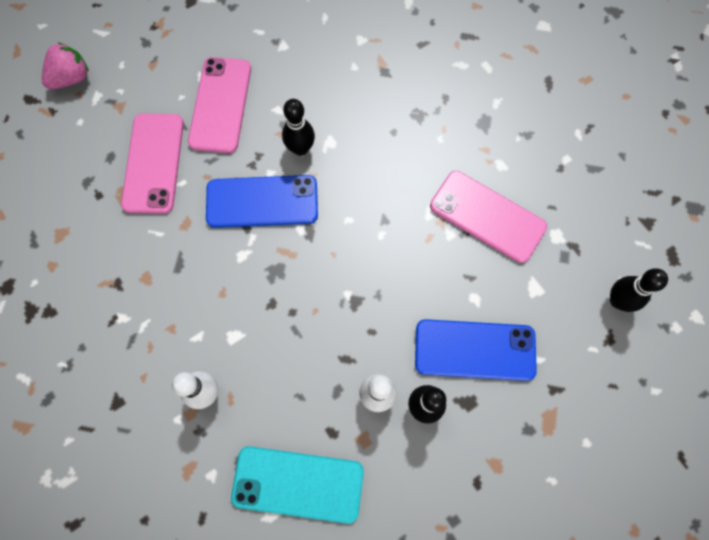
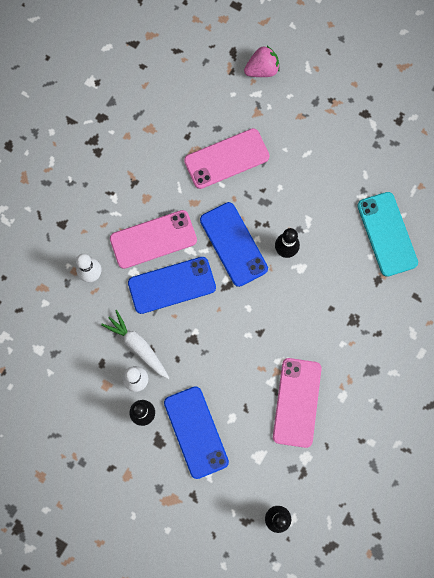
camera: 65 degrees right, 5 degrees up
(71, 78) = (262, 70): pink strawberry -> pink strawberry turned 45 degrees counterclockwise
(220, 105) = (292, 179): pink phone -> pink phone (153, 239)
(274, 296) = (172, 285): none -> blue phone
(298, 483) = (62, 357): turquoise phone -> turquoise phone (387, 234)
(332, 374) = (138, 346): none -> white carrot

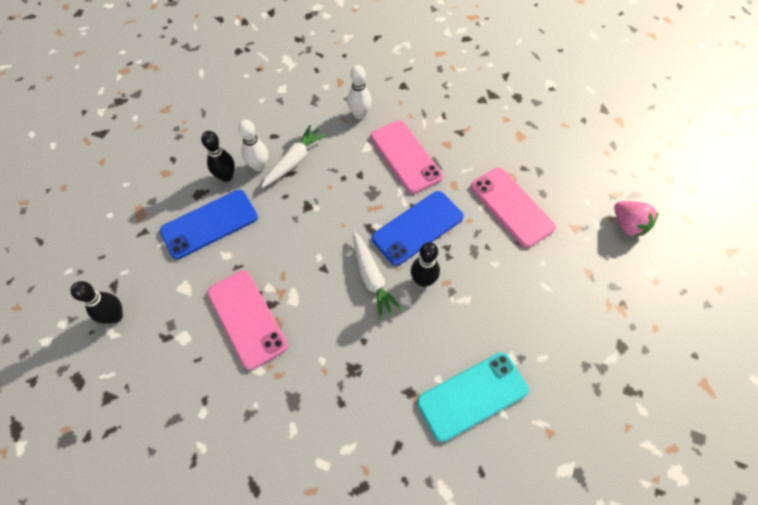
camera: 80 degrees right, 15 degrees down
(172, 285) = (361, 179): blue phone -> none
(276, 292) = (372, 278): none -> white carrot
(297, 402) = (247, 318): pink phone -> pink phone turned 60 degrees clockwise

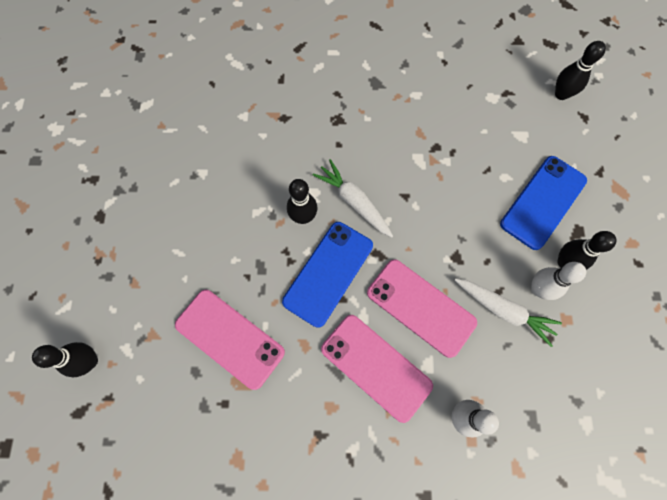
camera: 160 degrees right, 10 degrees up
(247, 318) = (449, 129): pink phone -> pink phone (421, 307)
(294, 161) = (503, 310): white carrot -> white carrot turned 75 degrees counterclockwise
(472, 396) = (230, 131): turquoise phone -> none
(628, 225) = (90, 361): pink strawberry -> black bowling pin

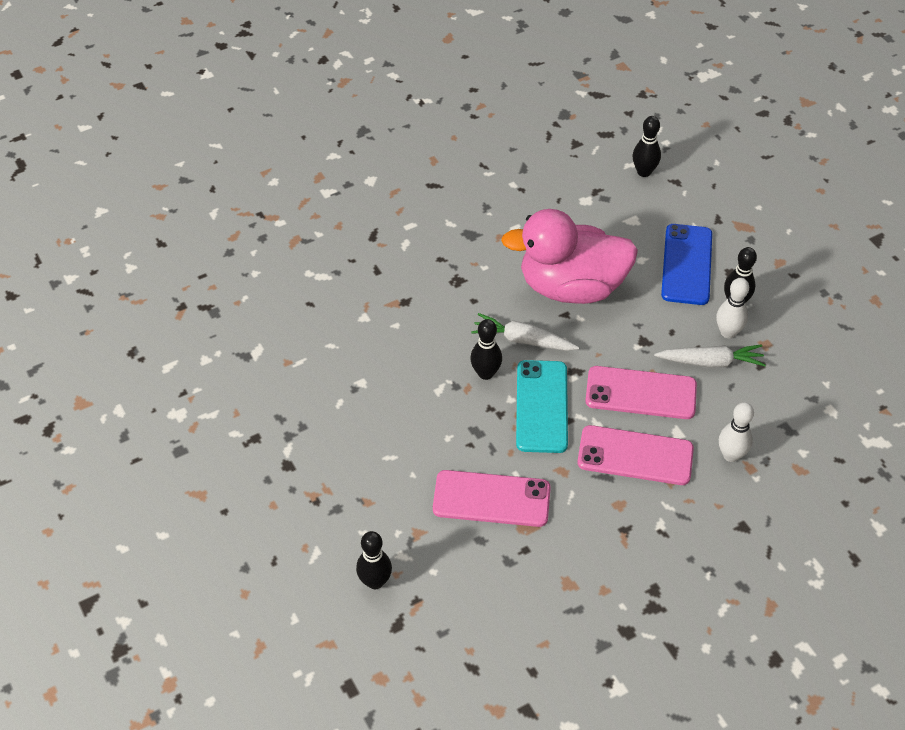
camera: 30 degrees left, 20 degrees down
(328, 273) = (542, 406): blue phone -> turquoise phone
(427, 173) = (571, 287): none -> pink duck

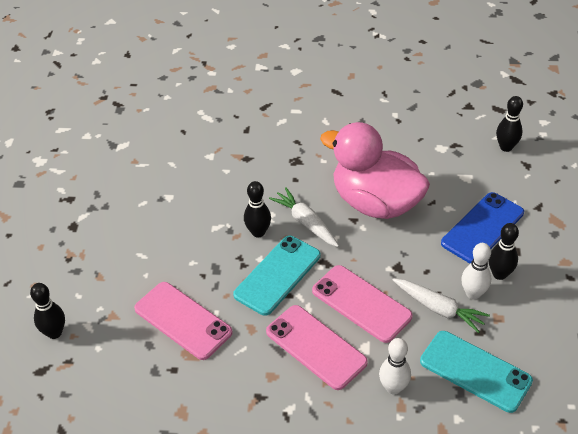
camera: 35 degrees right, 5 degrees down
(784, 402) = (475, 371): none -> turquoise phone

